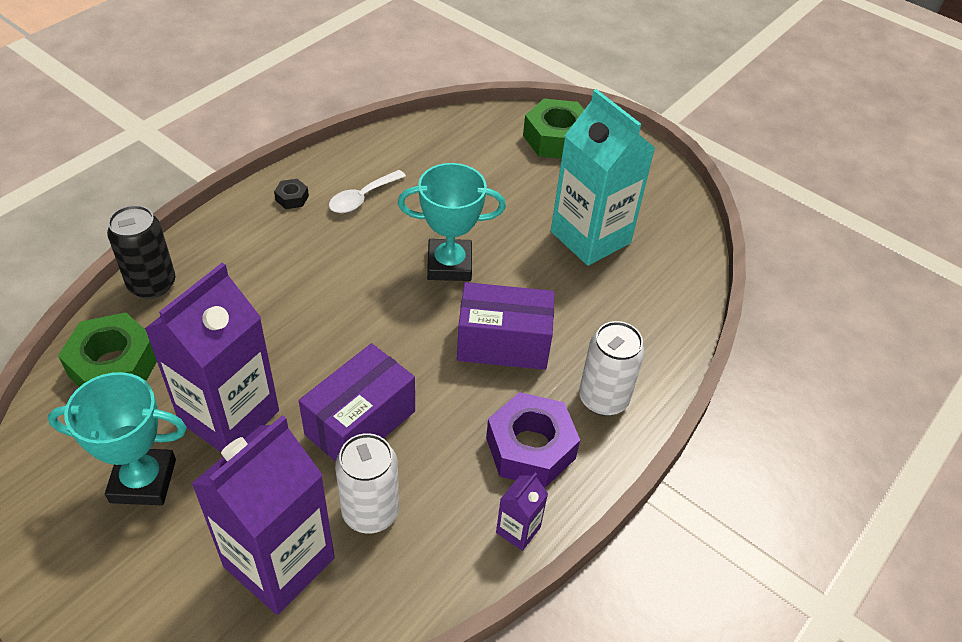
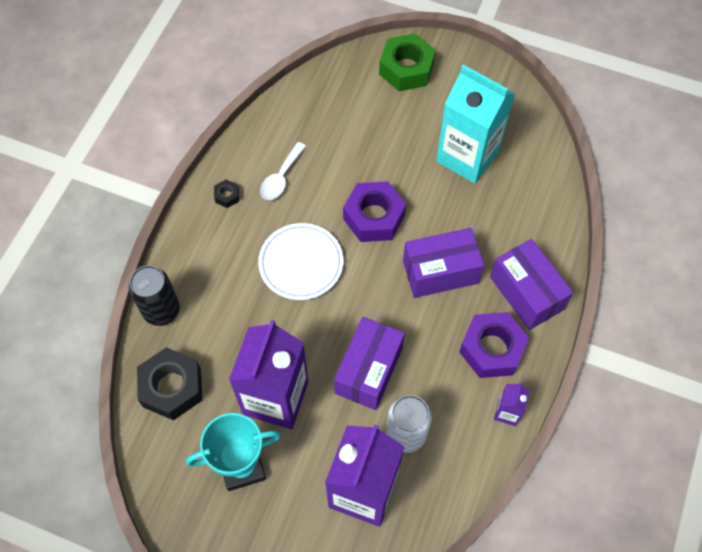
camera: 15 degrees left, 15 degrees up
(114, 366) = (172, 387): green nut -> black nut
(339, 286) = (301, 263): none -> white plate
(449, 265) = (374, 217): turquoise trophy -> purple nut
(603, 399) = (526, 293): white can -> purple box

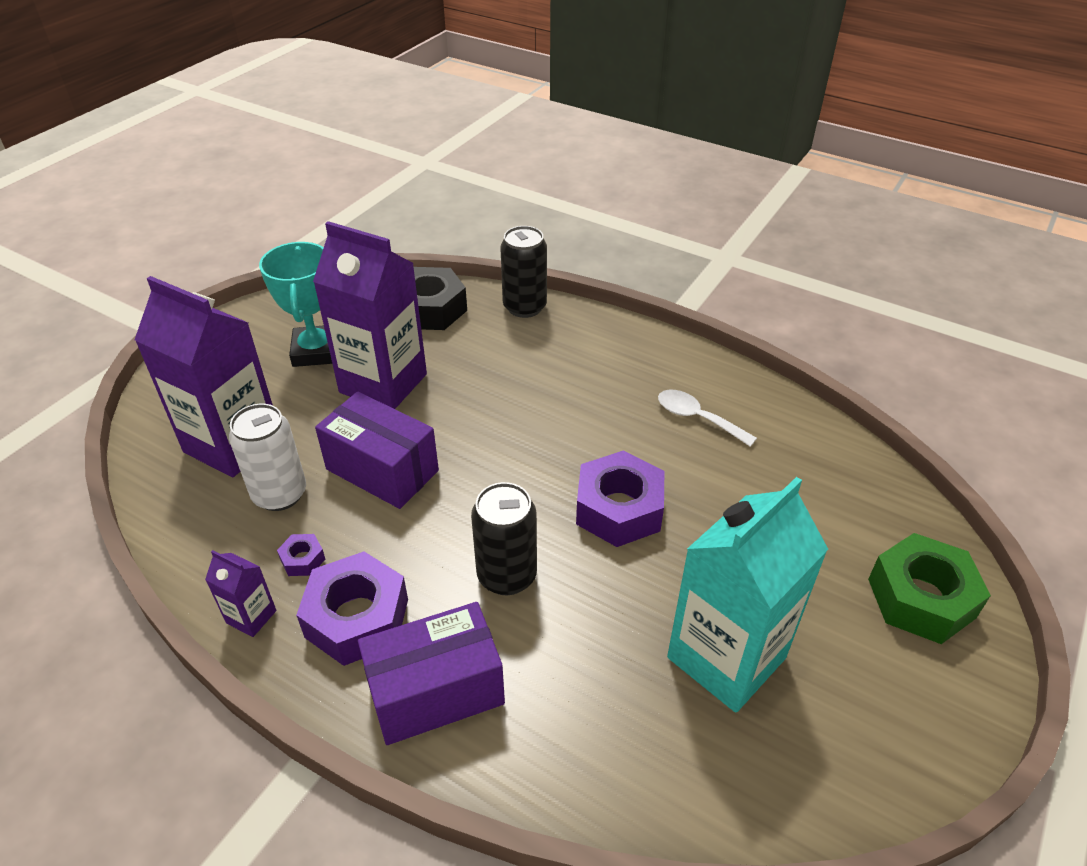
camera: 100 degrees right, 20 degrees down
(227, 196) = (672, 367): black nut -> none
(301, 263) = (558, 423): white plate -> none
(440, 272) = (507, 575): purple box -> black can
(457, 397) = (302, 559): none -> purple nut

